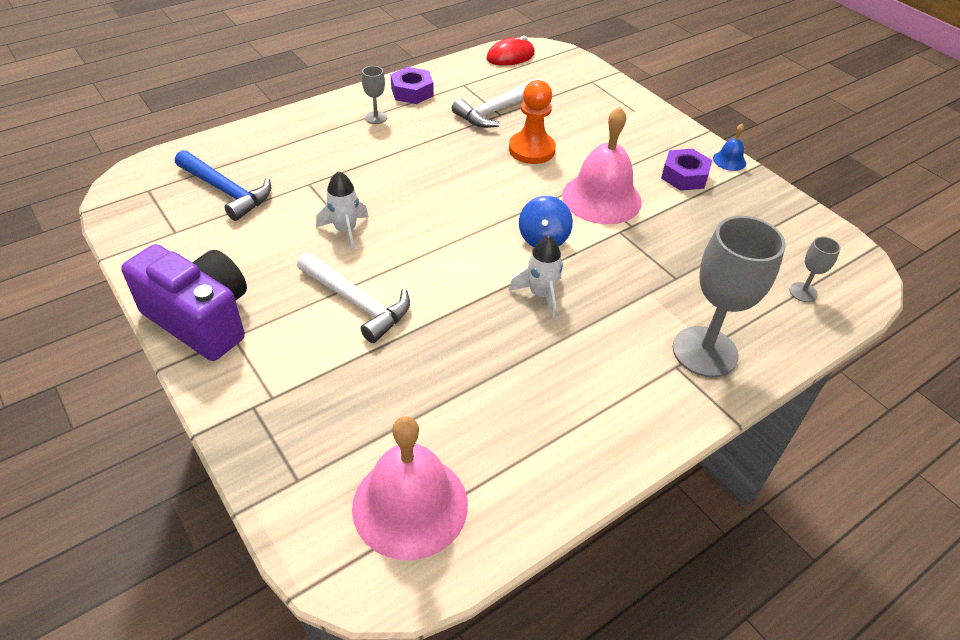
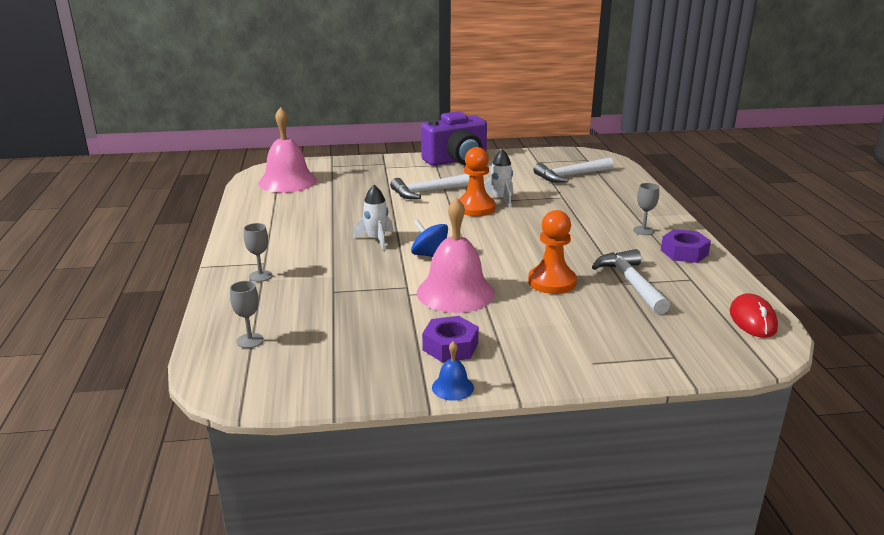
camera: 120 degrees right, 20 degrees down
(226, 191) = (570, 176): blue hammer -> white hammer
(389, 243) = (475, 208): none -> orange pawn
(705, 352) = (260, 276): grey goblet -> grey goblet, size x0.45

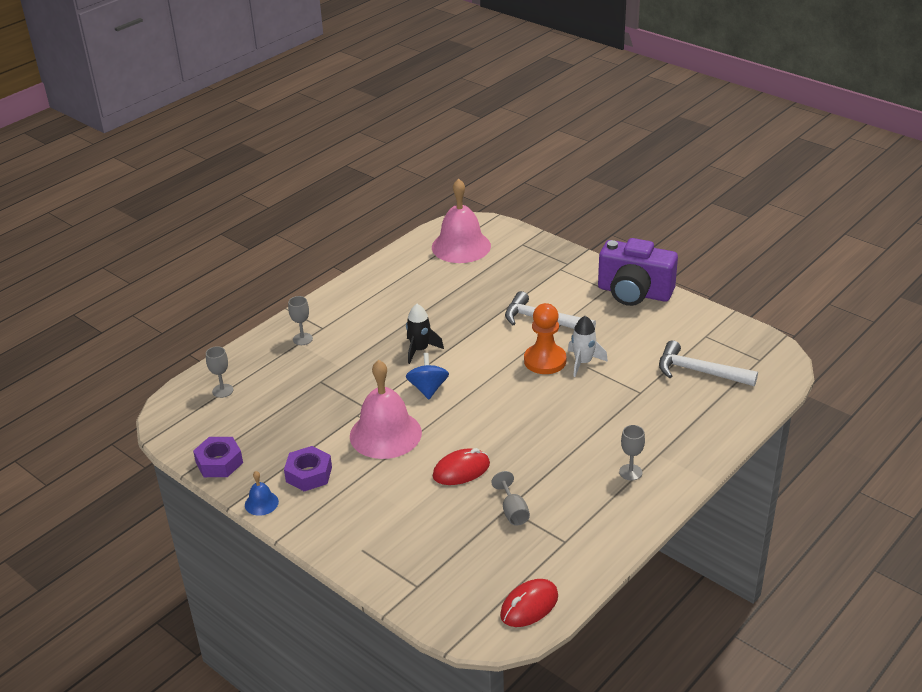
camera: 50 degrees right, 10 degrees up
(376, 239) = (420, 350): white rocket -> black rocket
(552, 282) = (461, 470): orange pawn -> red mouse
(631, 283) = (513, 511): white hammer -> grey goblet
(684, 252) = (615, 516): purple nut -> purple nut (219, 462)

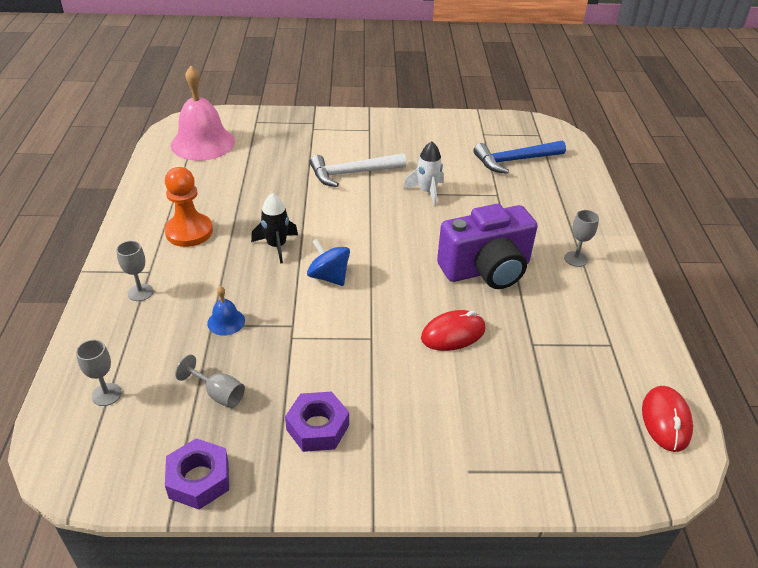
camera: 45 degrees left, 5 degrees up
(261, 503) = (305, 493): blue bell -> blue bell (226, 322)
(385, 434) = (343, 340): pink bell -> none
(461, 470) = (453, 334): red mouse -> red mouse turned 45 degrees clockwise
(513, 511) = (541, 344): grey goblet -> grey goblet (218, 394)
(545, 361) = (396, 204): orange pawn -> orange pawn (189, 232)
(634, 293) = (393, 124): purple camera -> purple camera (486, 269)
(699, 371) = (514, 161): white hammer -> blue hammer

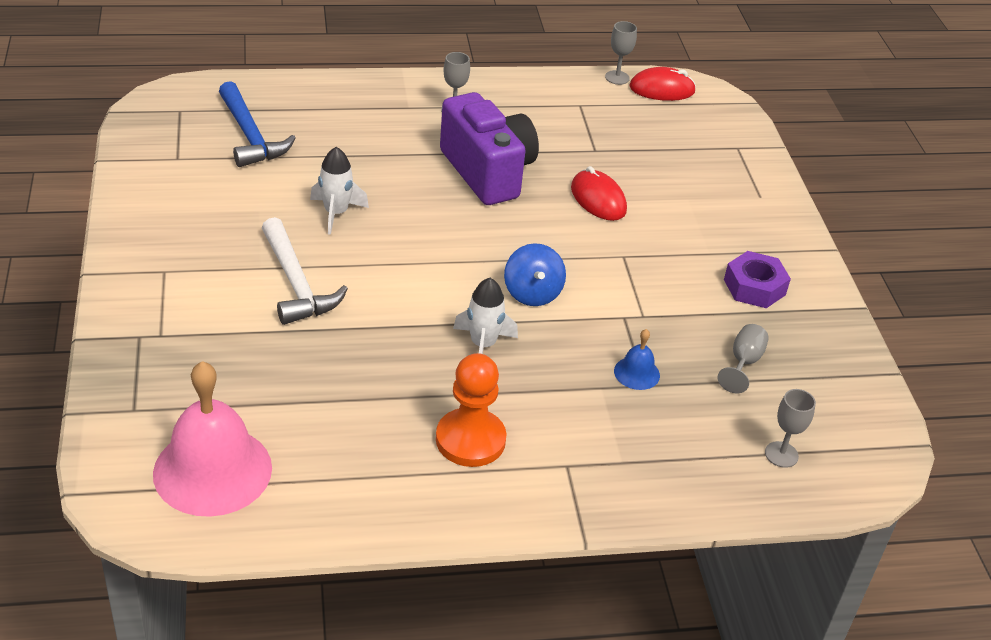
camera: 100 degrees left, 0 degrees up
(140, 292) = (610, 464): grey goblet -> grey goblet (617, 77)
(199, 479) = (846, 360): purple nut -> none
(276, 246) = (483, 345): black rocket -> white rocket
(329, 277) = (532, 293): blue spinning top -> blue spinning top turned 45 degrees counterclockwise

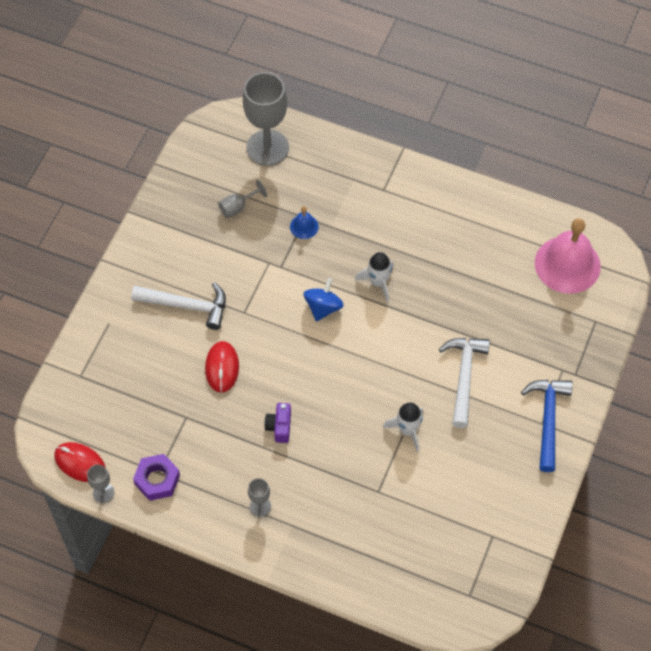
camera: 145 degrees left, 20 degrees up
(250, 136) = (429, 540): blue hammer -> blue hammer (547, 419)
(470, 440) = (424, 225): orange pawn -> none
(487, 172) = (279, 427): purple camera -> purple camera, size x0.43
(694, 239) = (187, 306): none -> white hammer
(754, 287) = (183, 254): purple nut -> purple nut (157, 480)
(781, 454) = (267, 147): grey goblet -> grey goblet, size x2.21

